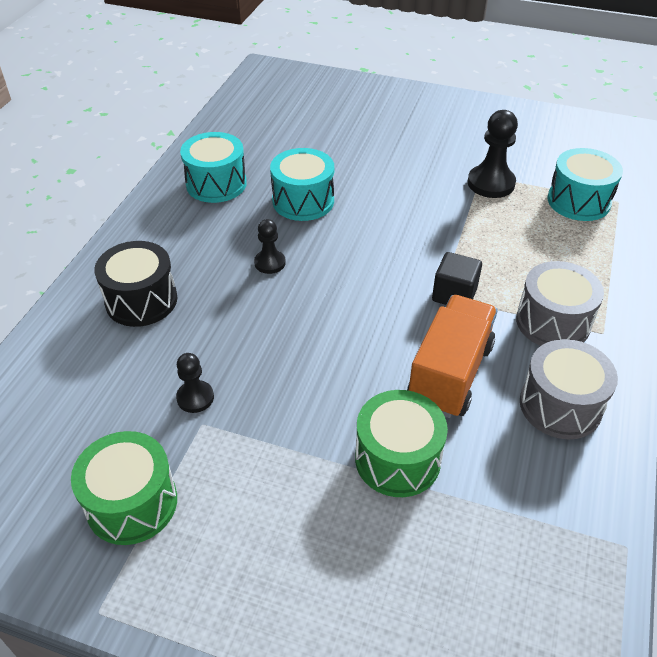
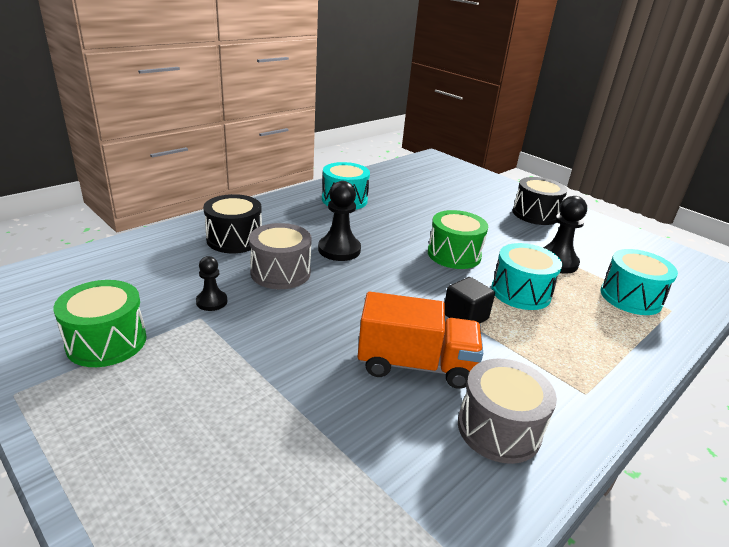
camera: 25 degrees right, 15 degrees down
(270, 263) = (339, 250): black pawn -> black pawn, size x1.69
(303, 201) = (396, 226): turquoise drum -> turquoise drum (520, 292)
(397, 459) = (318, 402): green drum -> green drum (454, 254)
(431, 121) = (535, 214): none -> black drum
(450, 374) = (415, 364): orange truck -> orange truck turned 45 degrees clockwise
(552, 322) = (540, 367): grey drum -> grey drum (280, 272)

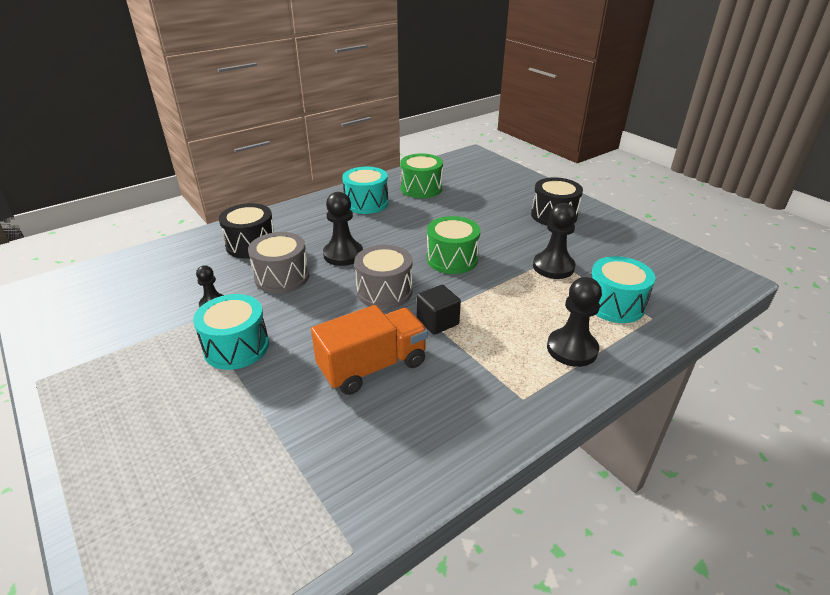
camera: 10 degrees right, 5 degrees up
(106, 342) = (117, 339): green drum -> green drum (421, 188)
(415, 364) = (373, 366): orange truck -> orange truck turned 45 degrees counterclockwise
(499, 429) = (425, 427): grey drum -> grey drum (384, 291)
(520, 292) = (502, 298): turquoise drum -> turquoise drum (236, 347)
(610, 341) = (572, 349): none -> black pawn

